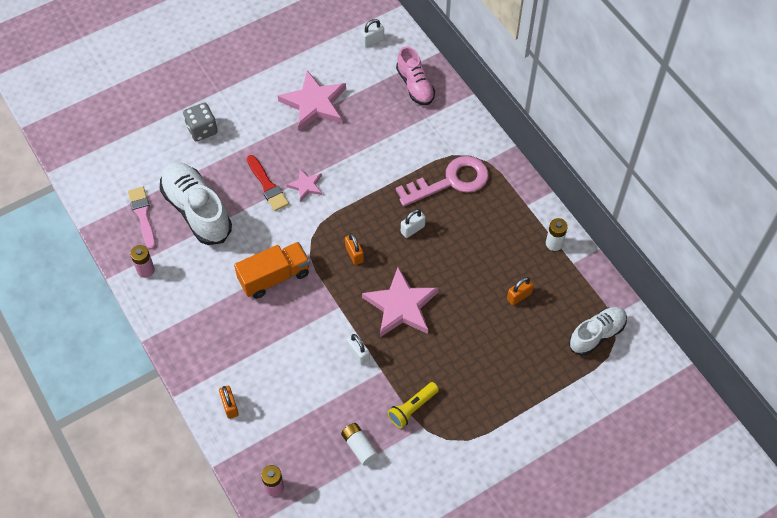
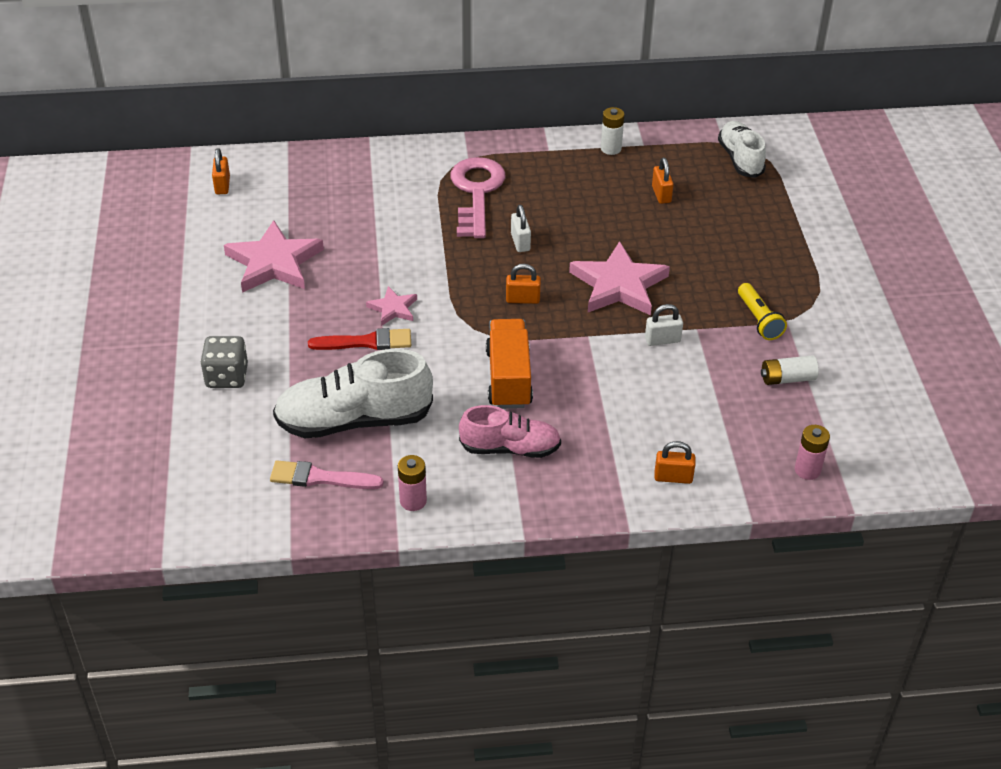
camera: 65 degrees left, 15 degrees down
(372, 40) = (222, 185): white padlock -> orange padlock
(415, 86) = (320, 174): pink shoe -> pink shoe (510, 448)

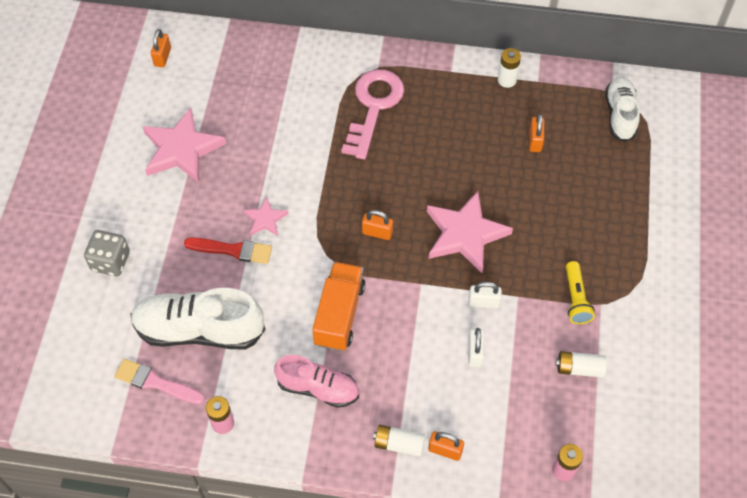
camera: 15 degrees right, 15 degrees up
(520, 242) = (394, 169): white padlock -> white padlock (475, 353)
(620, 481) = (399, 444): none -> white battery

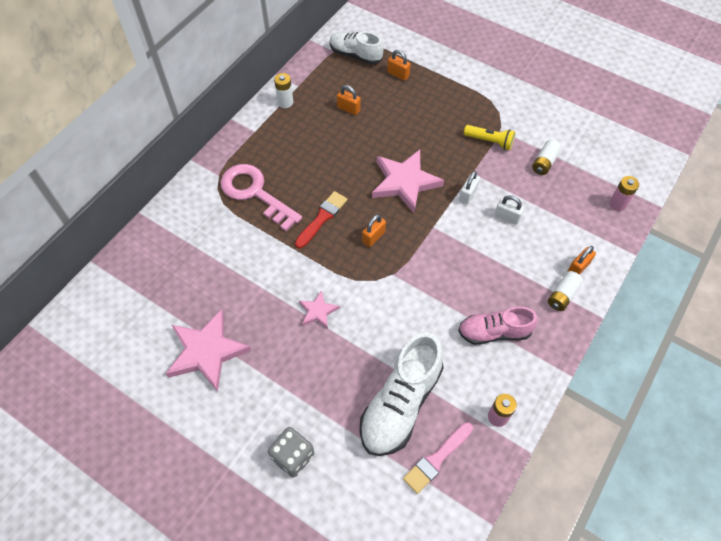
camera: 65 degrees left, 0 degrees up
(162, 57) = (93, 331): orange padlock -> orange padlock (398, 74)
(232, 250) = (335, 348): red brush -> red brush (322, 218)
(318, 388) = (494, 332): pink shoe -> pink shoe turned 135 degrees counterclockwise
(339, 314) = (434, 292): orange truck -> none

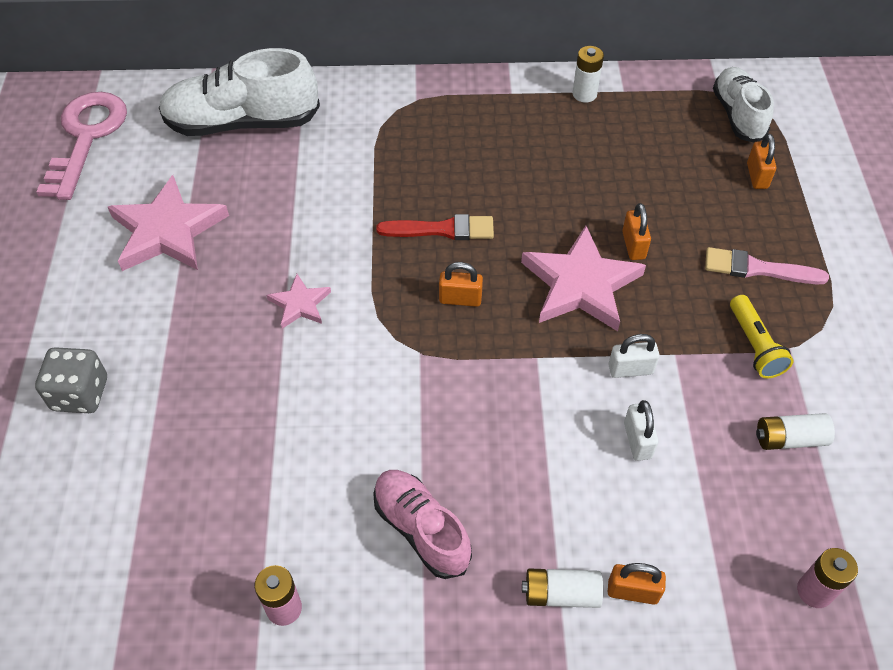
camera: 55 degrees right, 5 degrees down
(255, 193) = (420, 146): pink key -> pink key (86, 137)
(348, 109) = (640, 159): orange padlock -> orange padlock (633, 245)
(400, 403) = (226, 471): white shoe -> white shoe (242, 122)
(437, 458) = (170, 562): pink brush -> pink brush (758, 269)

